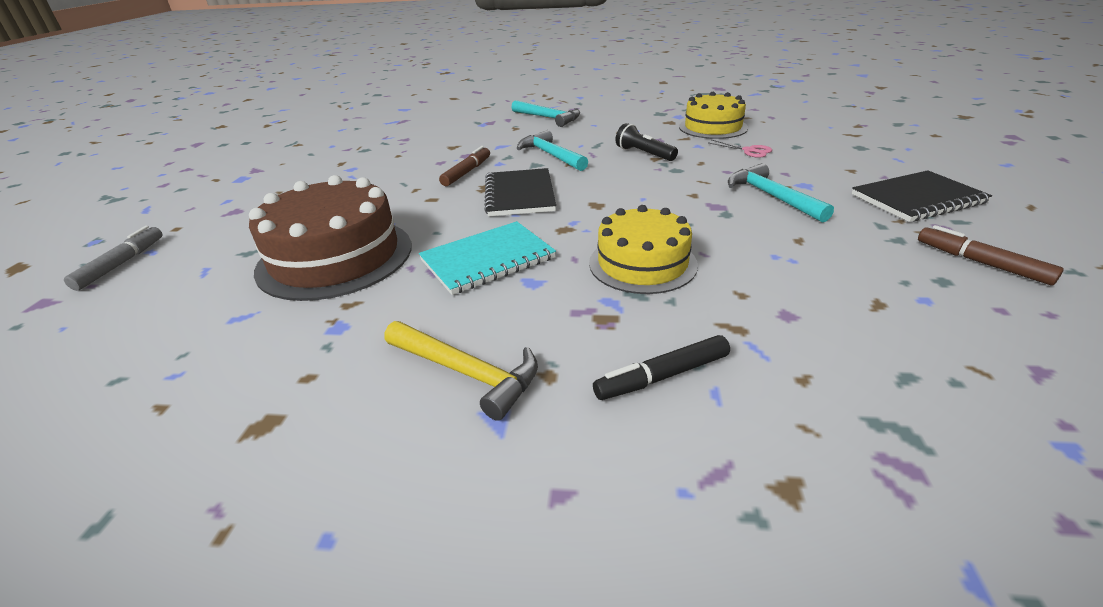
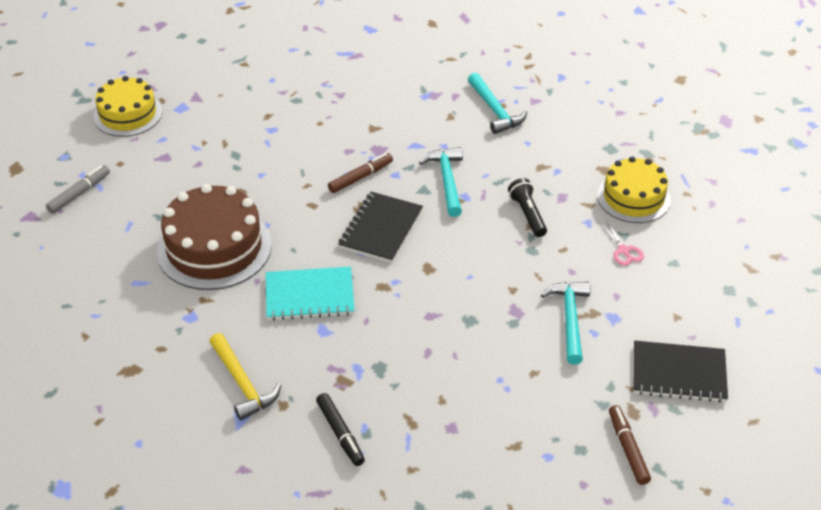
camera: 25 degrees right, 10 degrees up
(642, 263) = (406, 346): yellow cake -> yellow cake (128, 114)
(662, 376) = (340, 433): black marker -> black marker turned 120 degrees counterclockwise

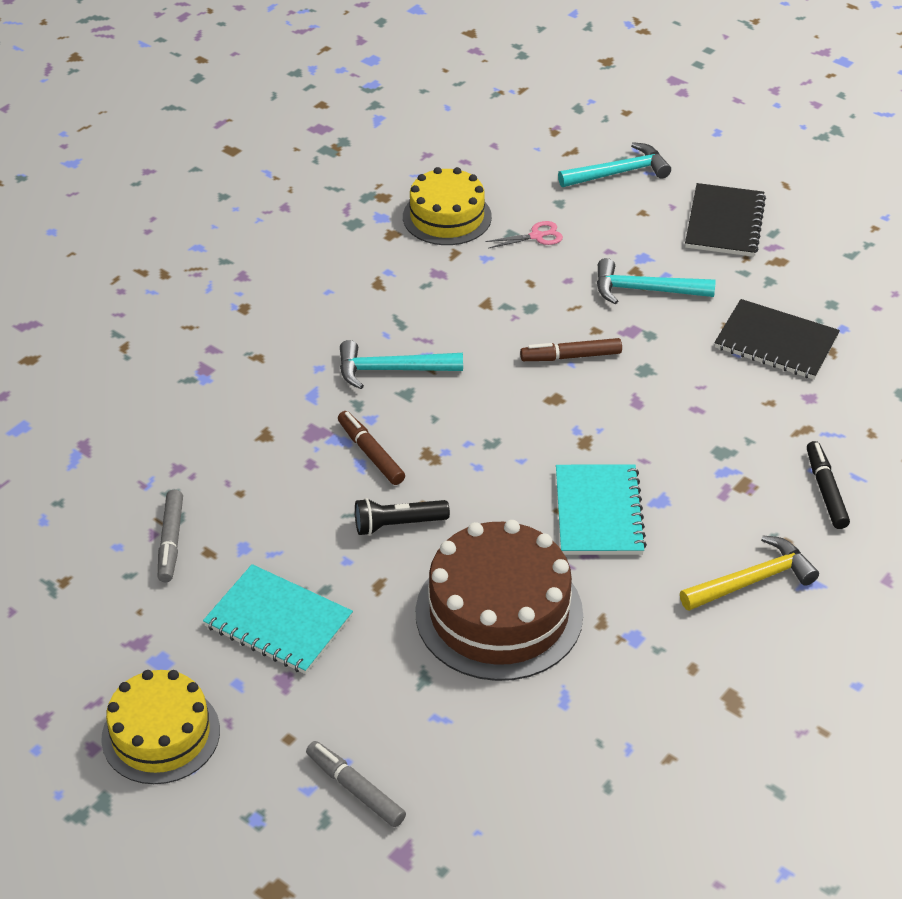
camera: 85 degrees left, 0 degrees up
(210, 150) = (278, 622): none -> turquoise notebook
(276, 100) = (171, 541): none -> grey marker
(340, 433) = (825, 490): black marker -> black marker turned 75 degrees counterclockwise
(381, 229) = (478, 438): black notebook -> black notebook (776, 342)
(495, 110) = (254, 314): turquoise hammer -> turquoise hammer (619, 173)
(527, 214) = (466, 305): black flashlight -> black flashlight (397, 524)
(627, 448) = (828, 271): brown marker -> brown marker (571, 356)

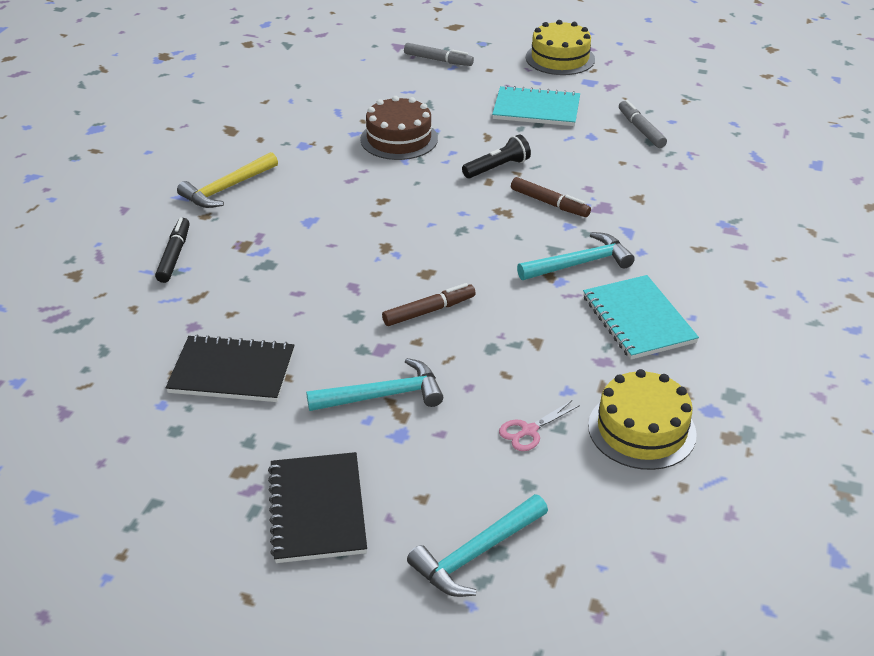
camera: 160 degrees right, 5 degrees down
(499, 613) = (399, 139): brown cake -> brown cake, size x0.66
(598, 512) = (354, 204): turquoise notebook -> turquoise notebook (638, 319)
(825, 490) = (174, 255): black marker -> black marker turned 150 degrees counterclockwise

